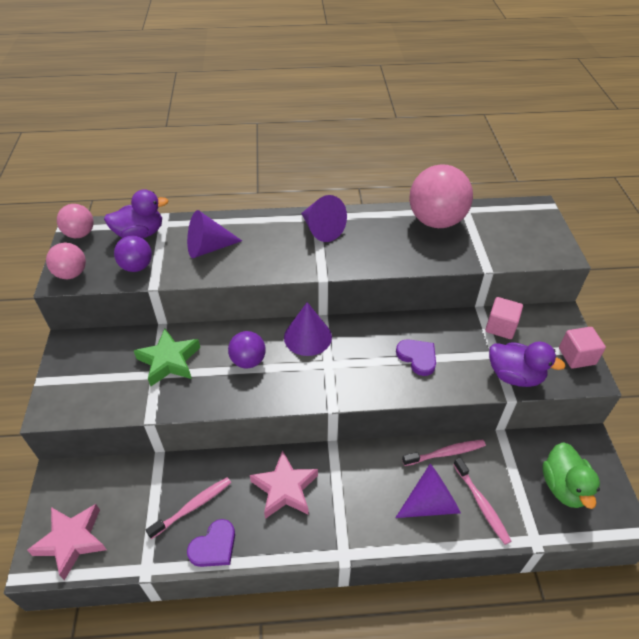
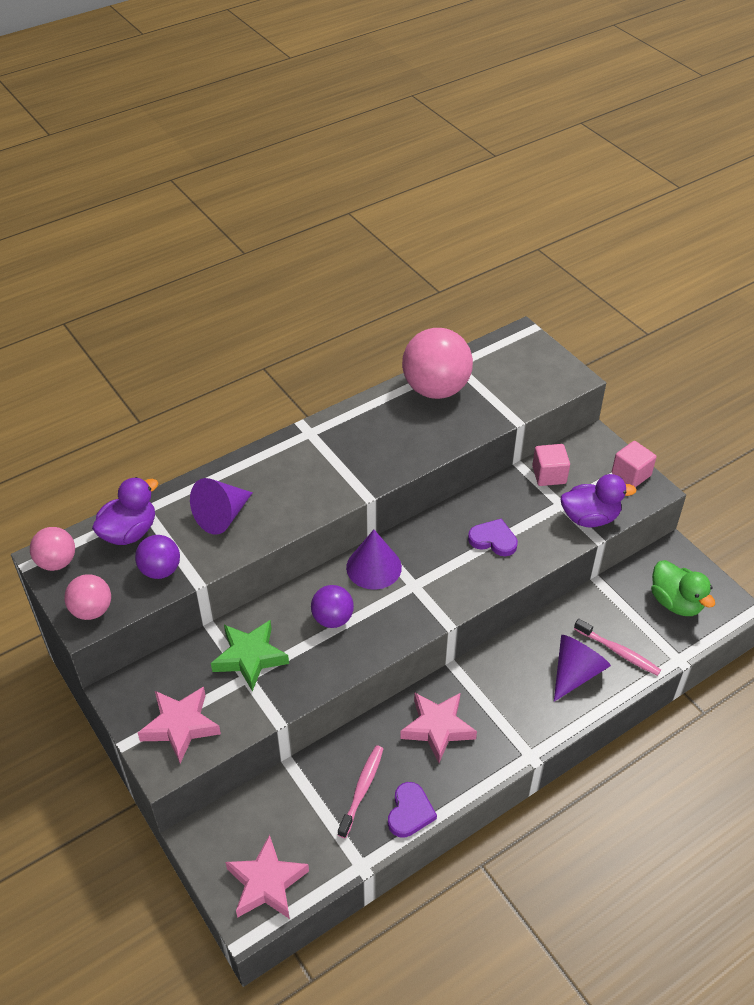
camera: 30 degrees left, 0 degrees up
(84, 387) = (180, 726): none -> pink star
(321, 229) = (327, 445): purple cone -> none
(445, 453) = (560, 622): pink toothbrush -> none

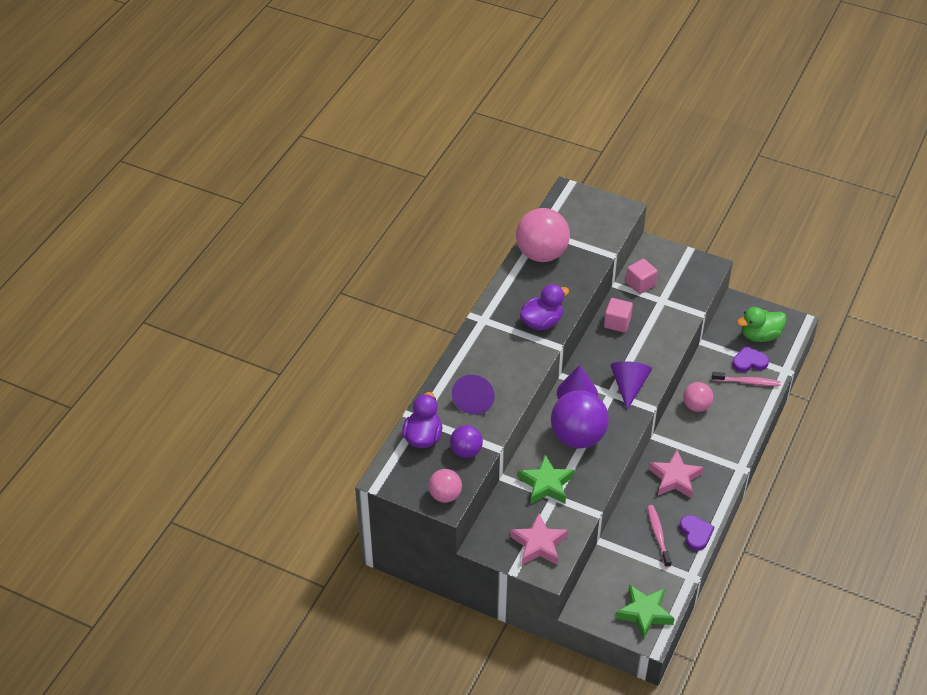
camera: 30 degrees left, 0 degrees up
(57, 562) = (393, 477): pink ball -> pink ball (696, 406)
(266, 883) = (644, 613): pink star -> green star
(332, 619) = (578, 437): purple ball -> purple ball, size x1.83
(493, 540) = (638, 342): purple heart -> purple heart (749, 362)
(575, 673) = (731, 406): purple cone -> purple cone (629, 386)
(590, 518) = (686, 301): purple duck -> purple duck (542, 322)
(631, 474) = (690, 261): pink cube -> pink cube (617, 323)
(676, 602) = (760, 335): green duck -> green duck turned 135 degrees clockwise

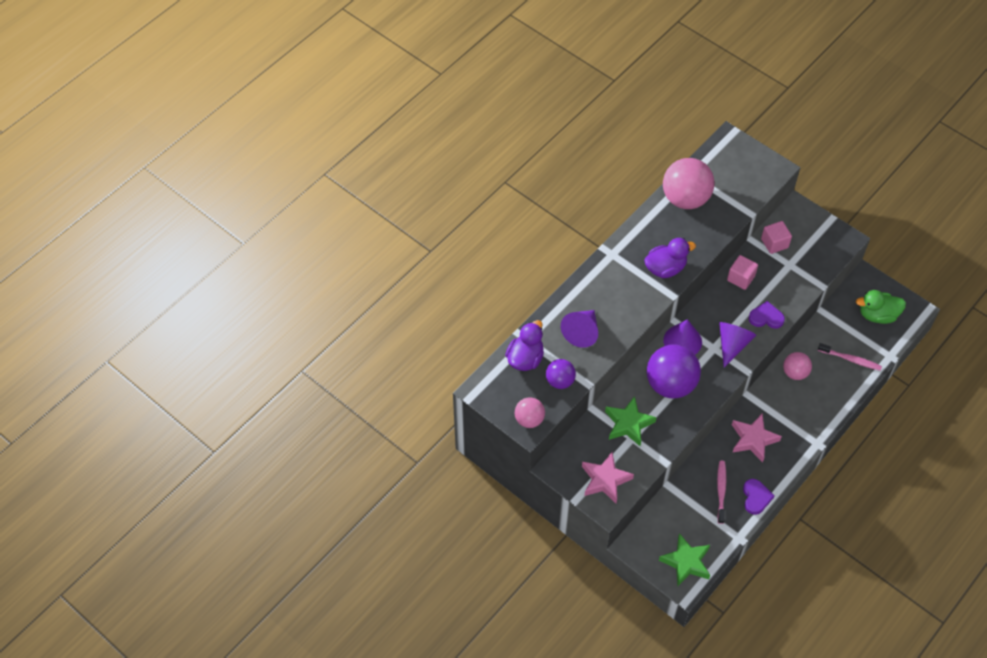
camera: 15 degrees right, 10 degrees up
(749, 362) = (859, 339): purple heart -> purple heart (766, 317)

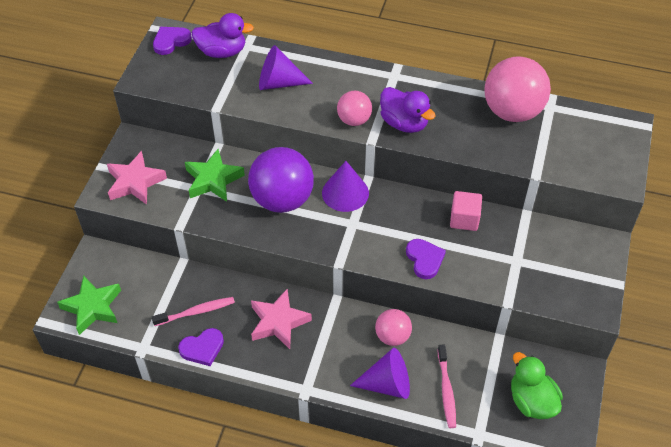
camera: 65 degrees right, 5 degrees down
(493, 391) = (171, 41): none -> purple heart
(529, 419) = (150, 77): pink ball -> pink ball (354, 120)
(560, 381) = (208, 85): purple ball -> none
(732, 344) = (367, 239): purple cone -> purple cone (387, 384)
(774, 243) = (536, 236): pink cube -> none

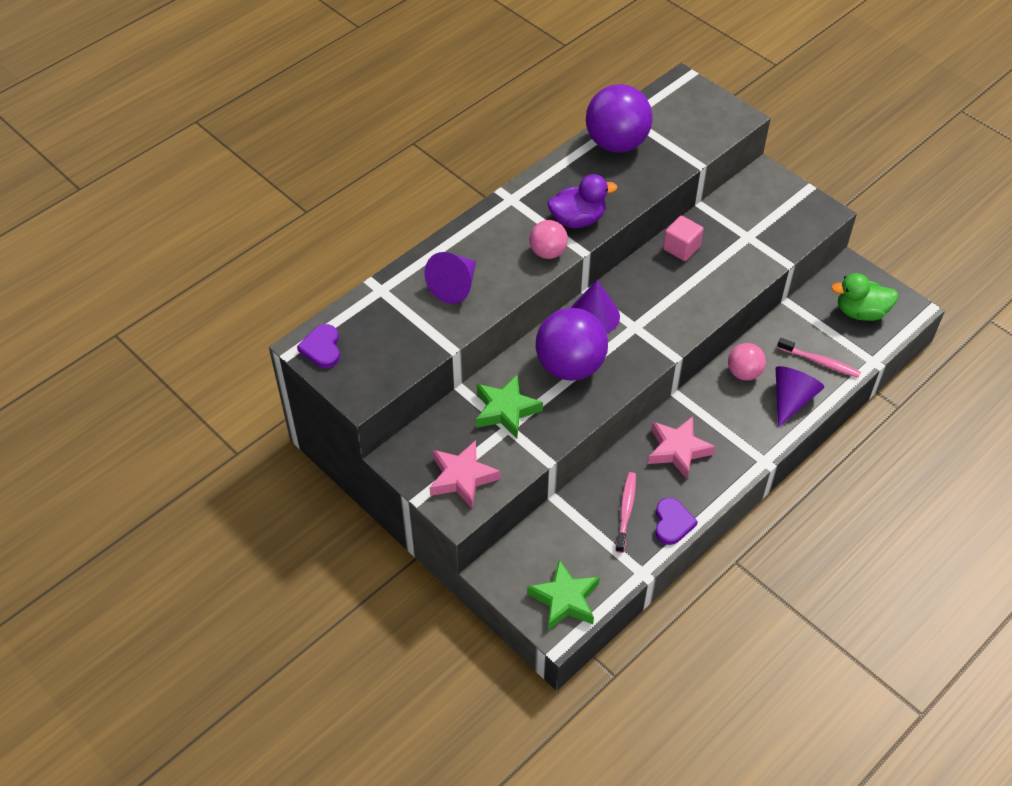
camera: 60 degrees left, 0 degrees up
(222, 52) = (373, 312): purple duck -> none
(424, 259) = (708, 295): purple heart -> none
(512, 111) = (616, 143): pink ball -> purple ball

